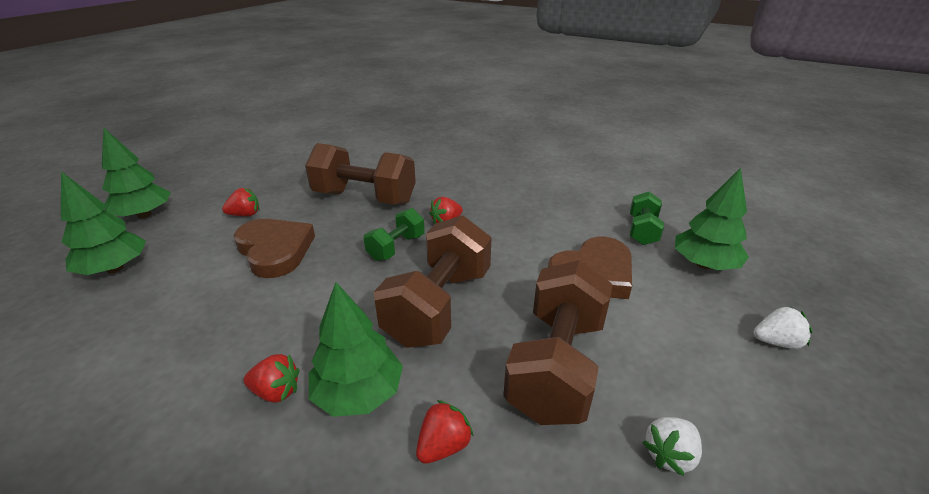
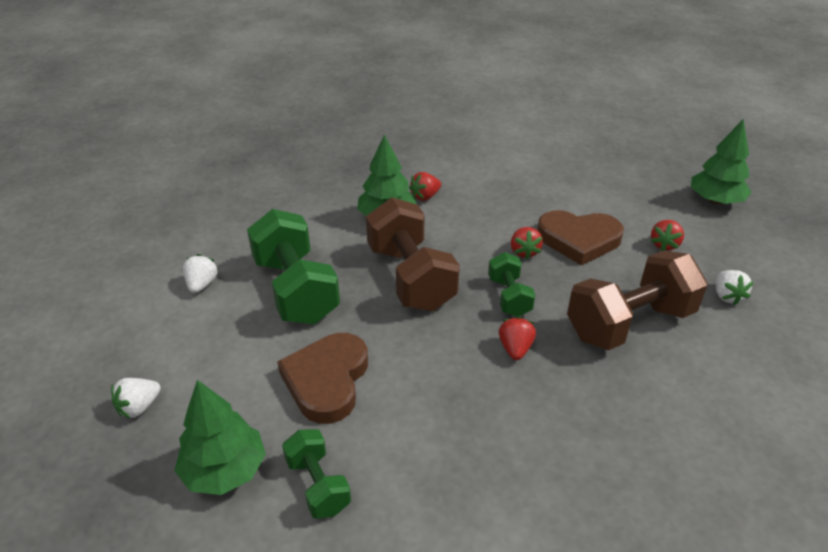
camera: 135 degrees right, 5 degrees up
(115, 268) = (628, 176): green tree -> none
(293, 180) = (727, 296): none -> white strawberry
(443, 445) = (319, 226): red strawberry -> red strawberry (524, 252)
(556, 365) = (296, 290): brown dumbbell -> green dumbbell

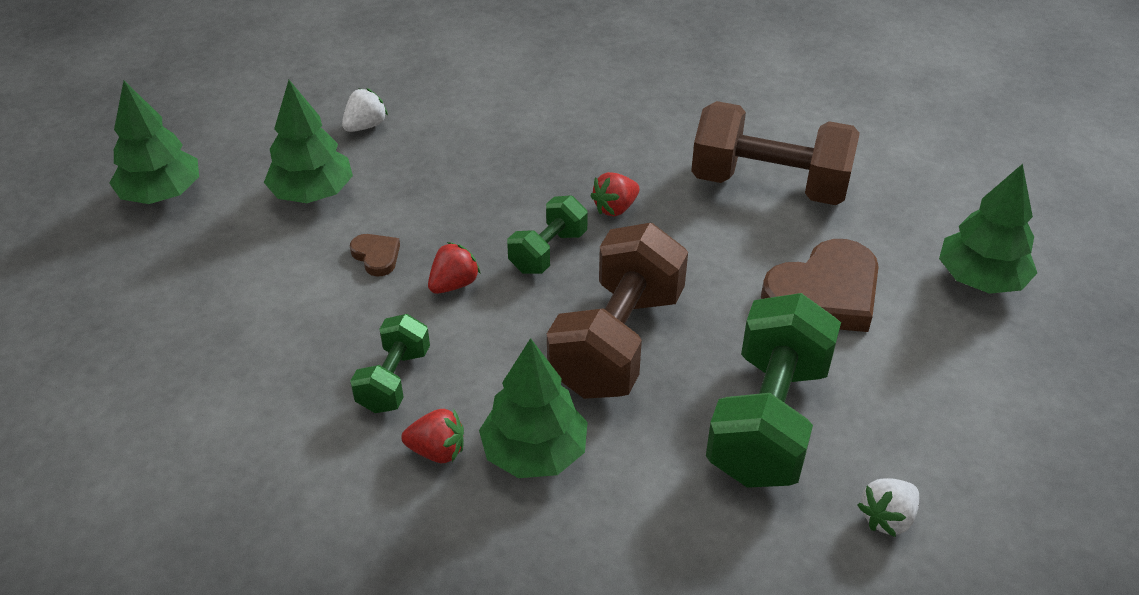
camera: 135 degrees left, 5 degrees up
(139, 407) = (1045, 390): white strawberry -> none
(318, 485) = (903, 223): green dumbbell -> green dumbbell (394, 380)
(579, 240) = (376, 256): brown heart -> brown heart, size x0.46
(629, 323) = (485, 162): brown dumbbell -> brown dumbbell (769, 185)
(664, 245) = (312, 193): red strawberry -> green tree

